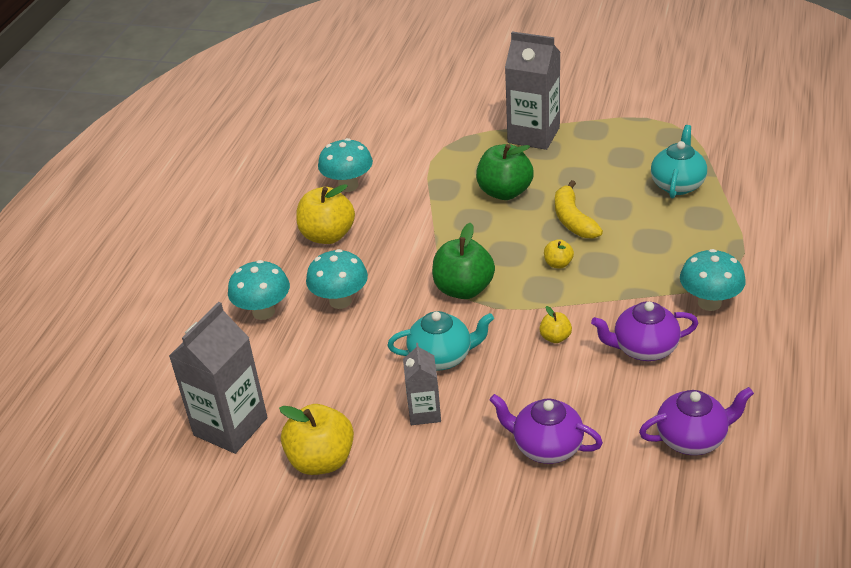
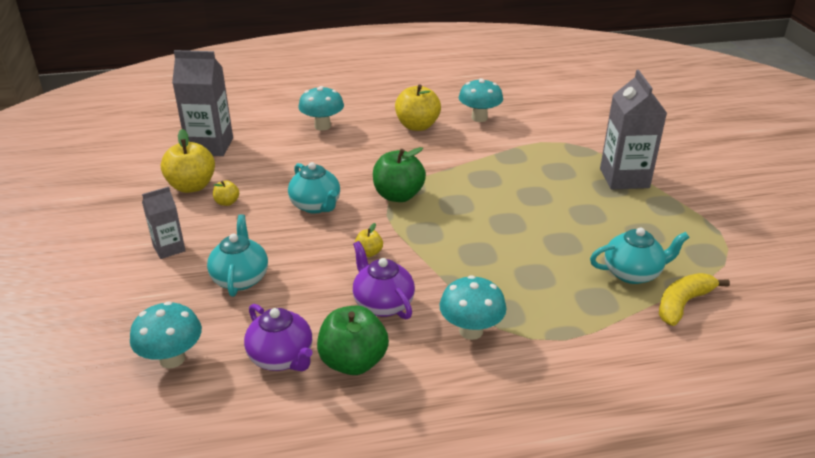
camera: 60 degrees right, 5 degrees down
(340, 301) = (351, 150): turquoise mushroom -> turquoise mushroom (172, 359)
(424, 412) = (254, 214): grey carton -> grey carton (169, 248)
(505, 192) = (533, 184): green apple -> green apple (353, 362)
(546, 447) = (240, 278): purple teapot -> turquoise teapot
(558, 264) = (462, 232): yellow apple -> yellow apple (227, 202)
(573, 220) = (526, 226): yellow banana -> yellow banana (683, 304)

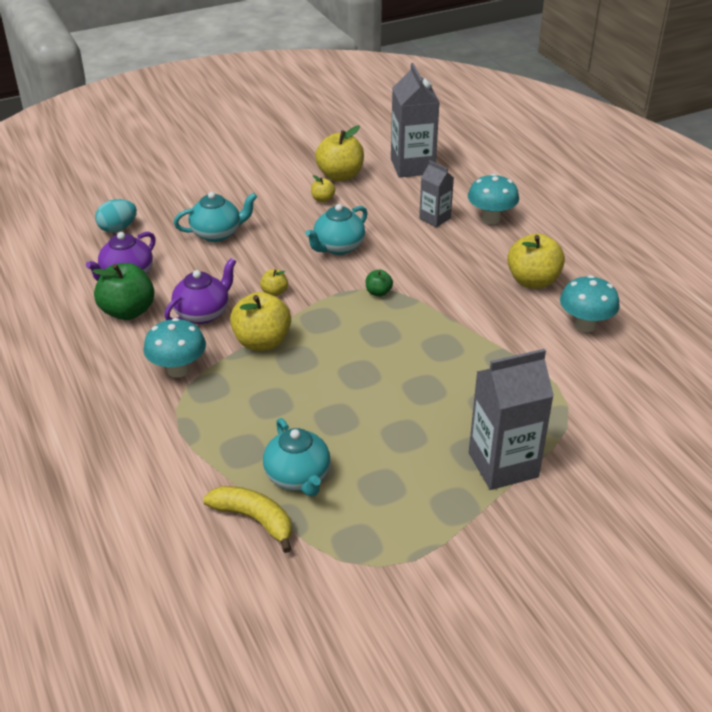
camera: 75 degrees right, 5 degrees up
(169, 248) = (246, 190): grey carton -> grey carton (435, 218)
(172, 359) = (118, 228): turquoise mushroom -> turquoise egg
(398, 195) = (378, 292): green apple -> green apple, size x0.49
(445, 270) = (262, 342): none -> yellow apple

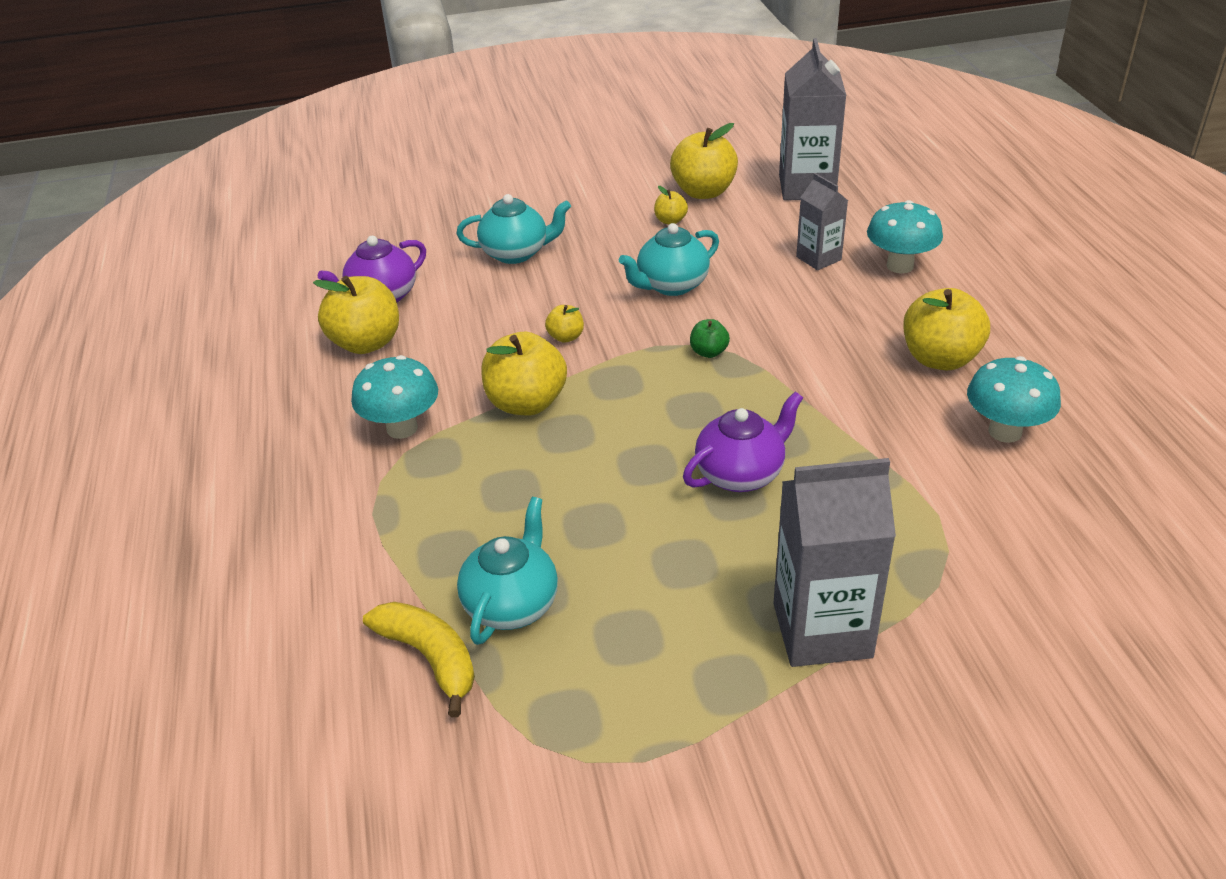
camera: 15 degrees right, 0 degrees up
(118, 228) = (393, 236): turquoise egg -> none
(128, 311) = (366, 343): green apple -> yellow apple
(203, 313) = (461, 356): purple teapot -> purple teapot (741, 474)
(298, 477) = (512, 604): turquoise teapot -> turquoise teapot turned 150 degrees counterclockwise

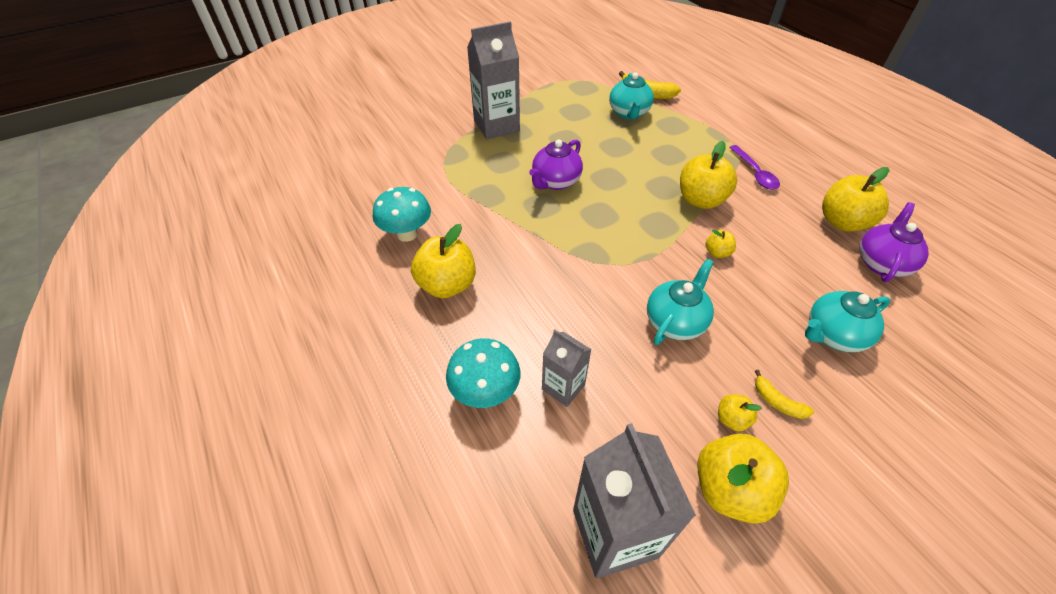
camera: 160 degrees right, 10 degrees up
(402, 428) = (755, 173): turquoise mushroom -> purple spoon
(620, 224) = (777, 402): none -> yellow banana
(709, 352) = (611, 259): green apple -> none

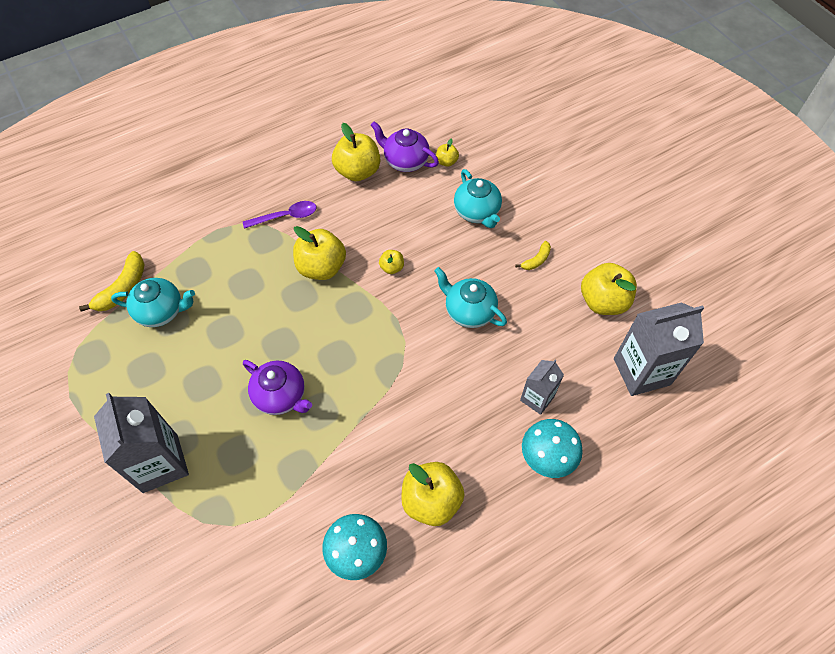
camera: 90 degrees left, 10 degrees up
(732, 419) = (552, 290): yellow apple -> yellow apple (446, 162)

